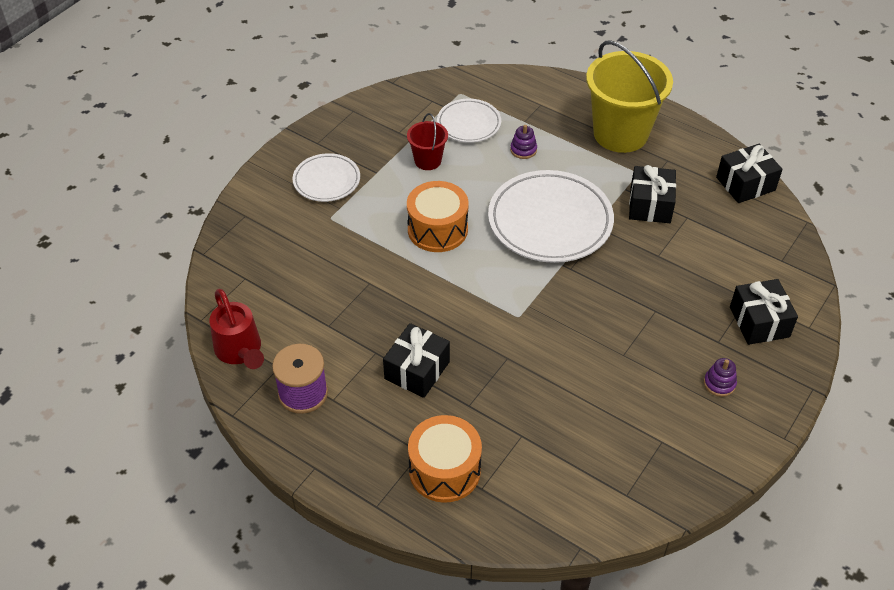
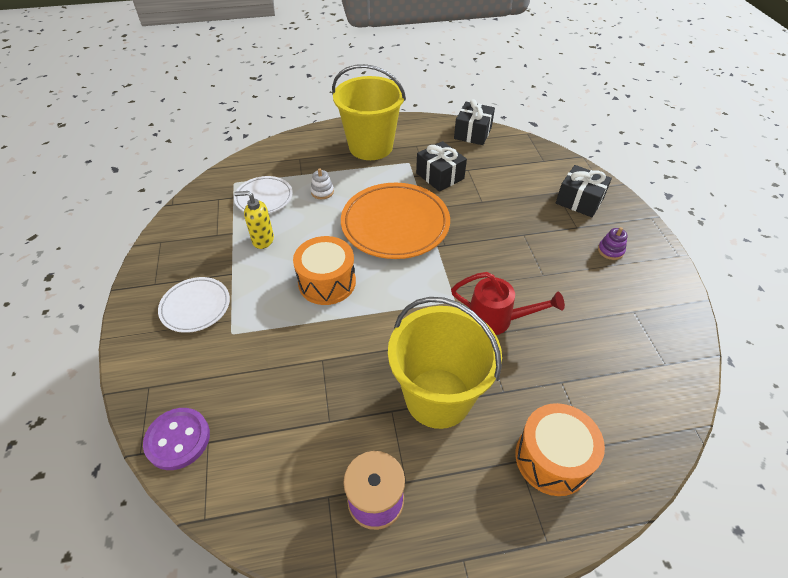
camera: 45 degrees left, 0 degrees up
(230, 263) = (178, 439): none -> purple button
(240, 351) = (276, 514): red watering can -> red watering can (496, 319)
(417, 370) = (438, 397): black gift -> yellow bucket
(428, 161) = (262, 240): red bucket -> yellow soap dispenser
(523, 150) = (322, 192): purple stacking toy -> white stacking toy
(550, 221) = (395, 224): white plate -> orange plate

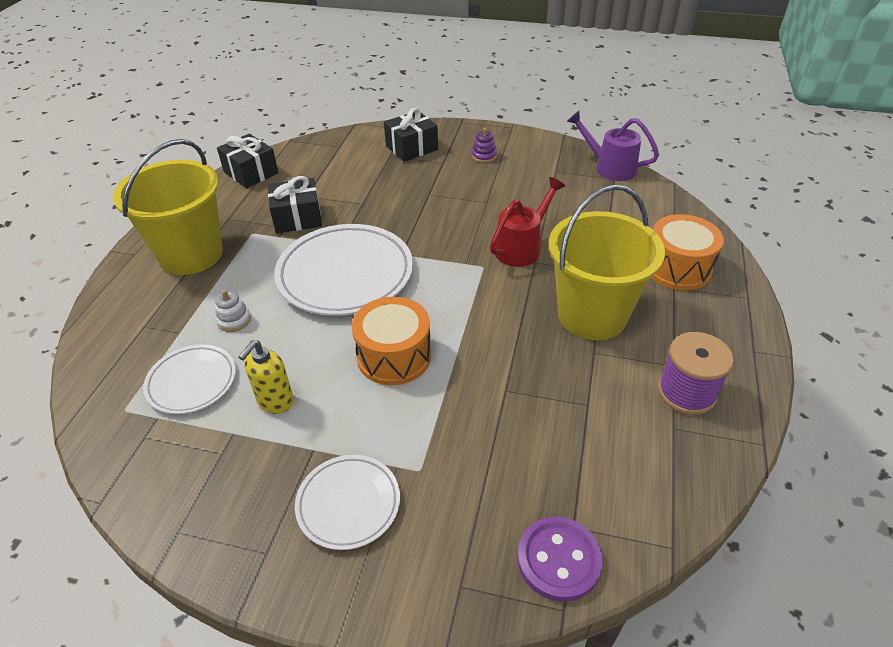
camera: 65 degrees left, 5 degrees down
(395, 224) = (345, 274): orange plate -> white plate
(681, 355) = (610, 168): none -> purple watering can

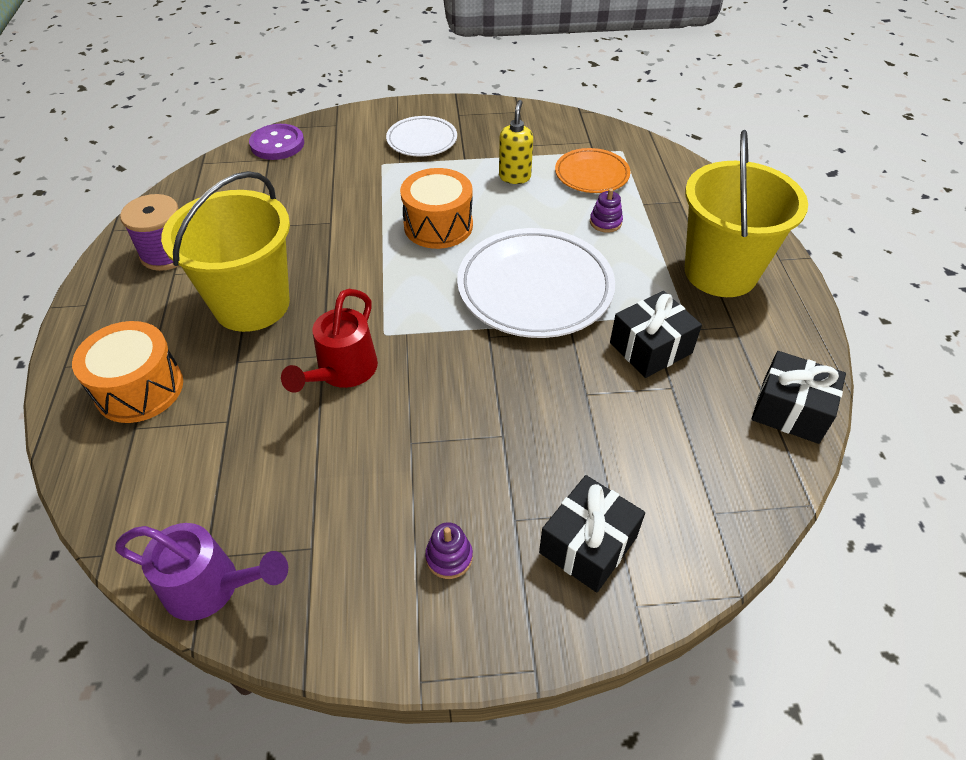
camera: 160 degrees right, 5 degrees up
(192, 382) = (591, 175): white plate -> orange plate
(234, 320) = (605, 222): white stacking toy -> purple stacking toy

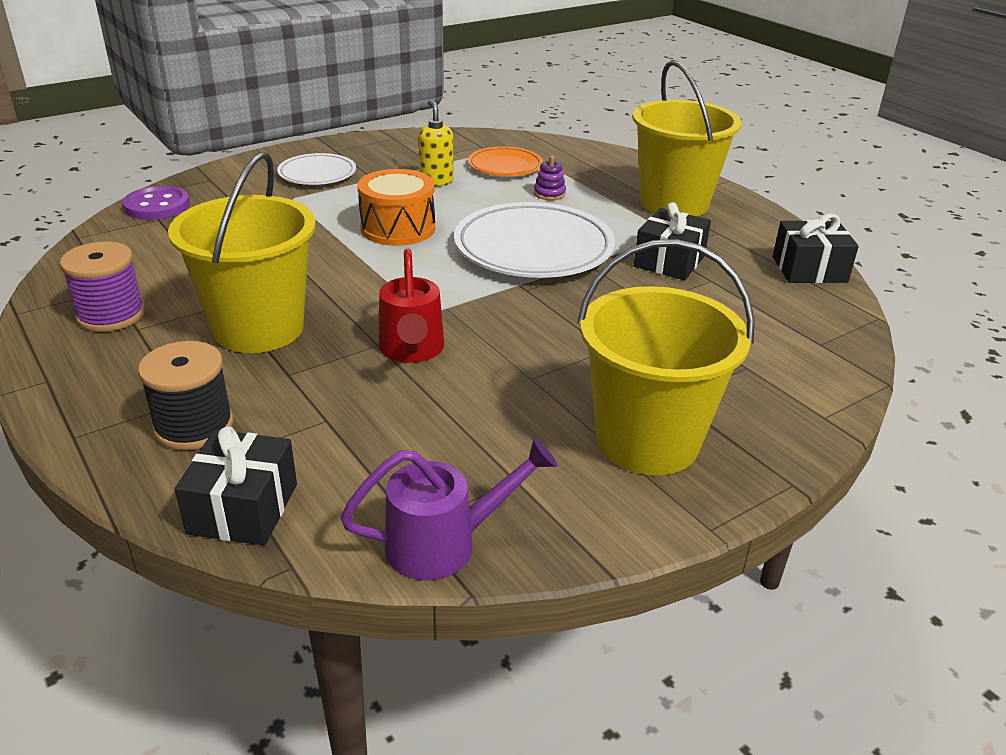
camera: 30 degrees left, 15 degrees down
(139, 389) = (194, 426): orange drum -> black spool
(449, 557) = (647, 441): purple stacking toy -> yellow bucket
(588, 544) = (750, 393): black gift -> black gift (243, 508)

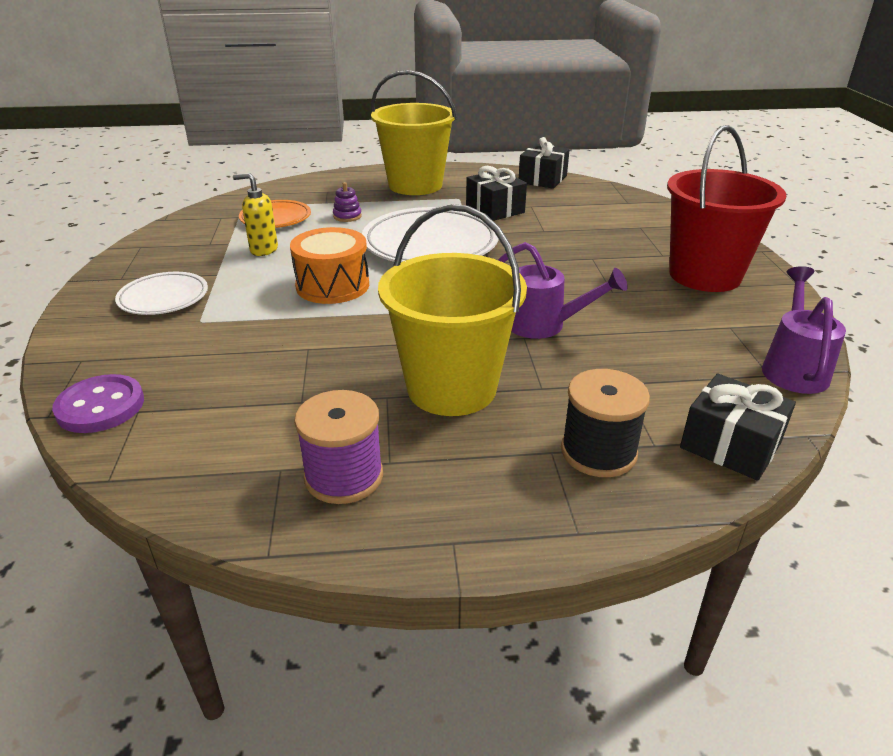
camera: 60 degrees left, 0 degrees up
(411, 350) = (543, 325): red watering can -> purple watering can
(647, 441) = (704, 275): yellow bucket -> red bucket

